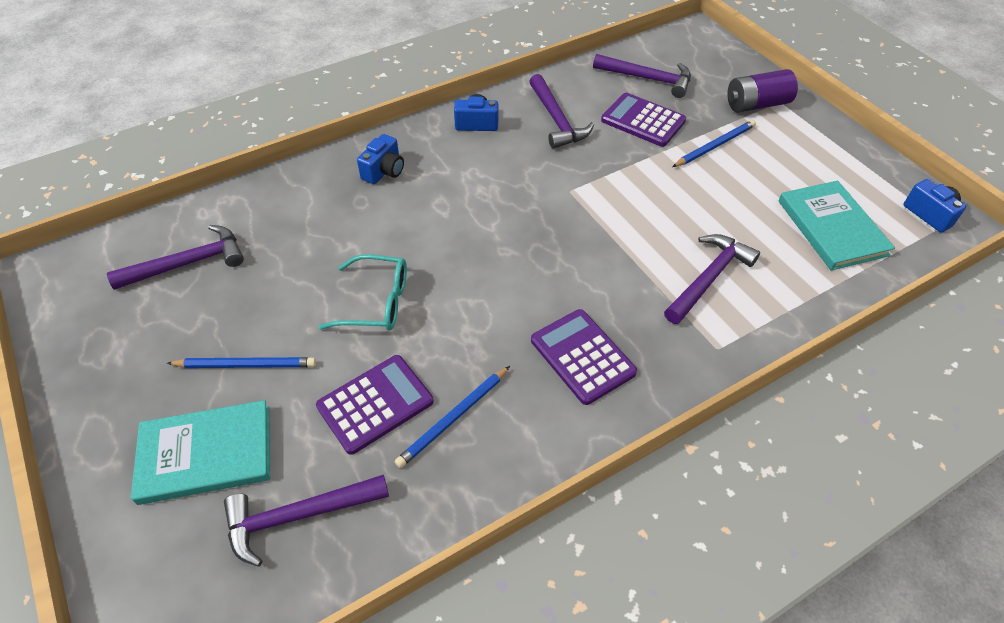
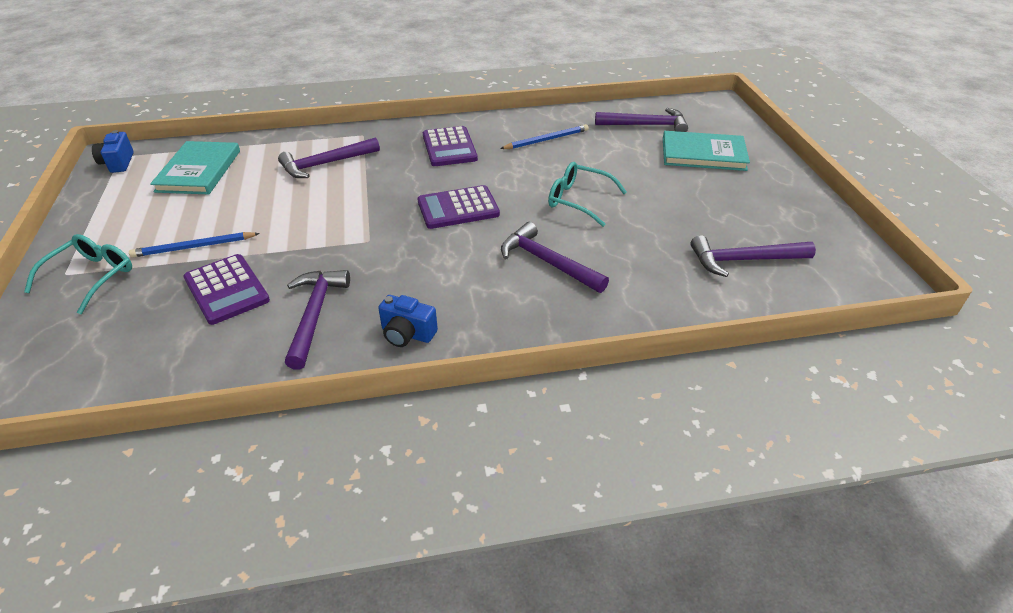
camera: 160 degrees left, 10 degrees down
(245, 365) = (682, 186): blue pencil -> none
(375, 404) = (593, 153): purple calculator -> purple calculator (458, 208)
(384, 171) = (539, 302): blue camera -> none
(648, 79) = (155, 341): purple hammer -> purple hammer (547, 262)
(756, 104) = (91, 277): purple battery -> turquoise glasses

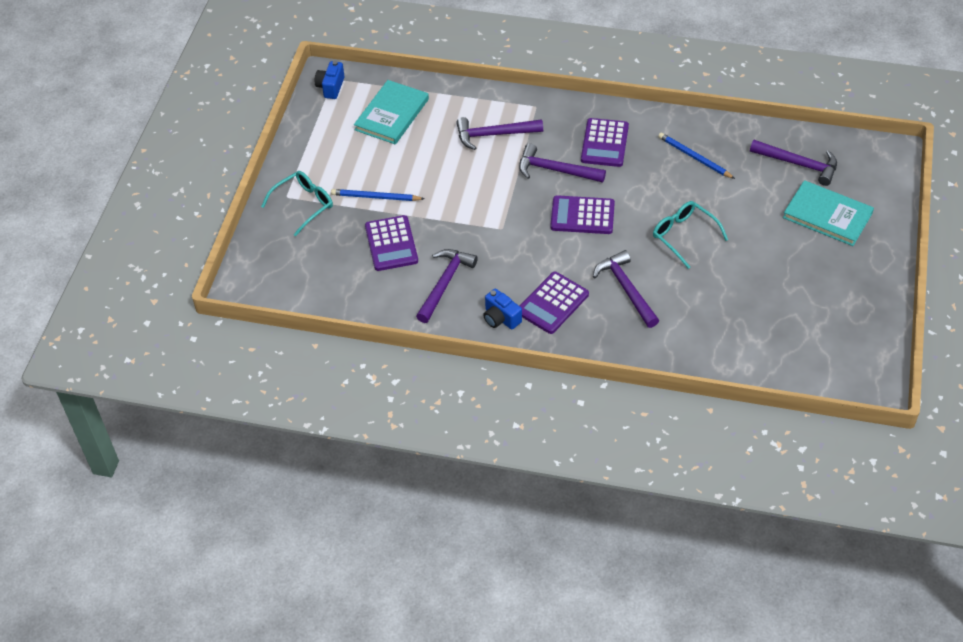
camera: 25 degrees right, 10 degrees up
(467, 299) = (552, 303): none -> purple calculator
(546, 140) = (694, 157): blue pencil -> blue pencil turned 135 degrees counterclockwise
(743, 260) = (778, 333): purple hammer -> purple hammer (555, 170)

